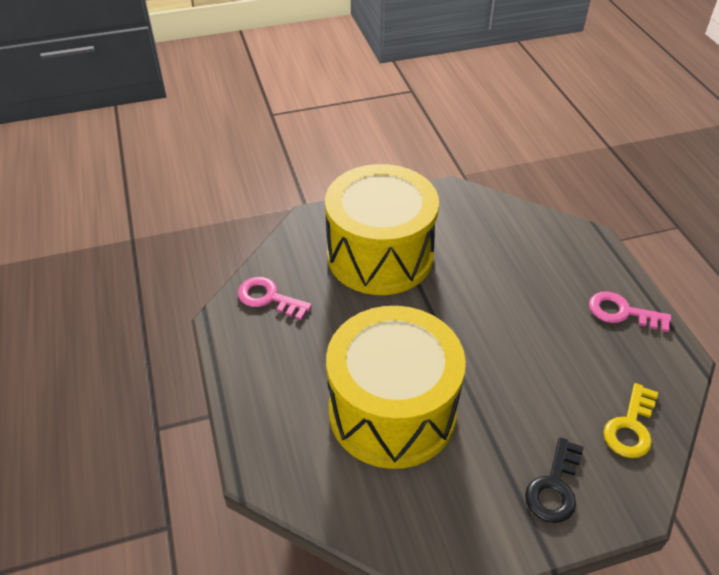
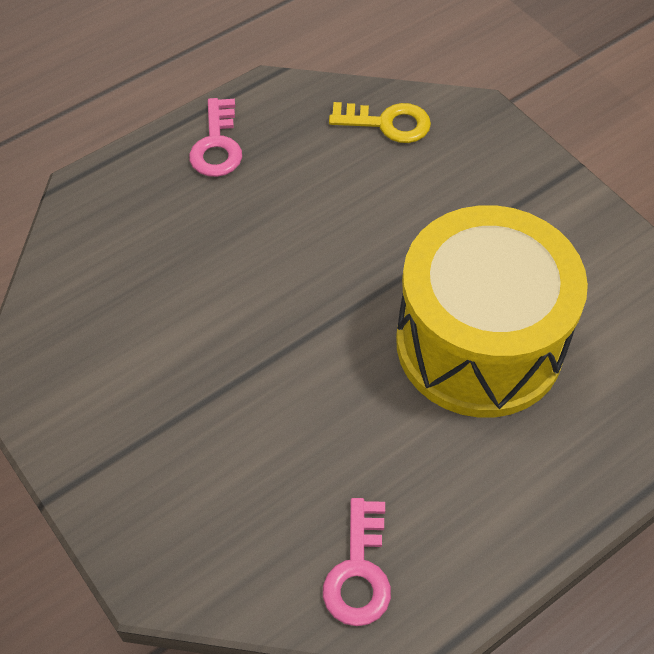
camera: 110 degrees left, 10 degrees up
(380, 255) = (207, 441): yellow drum -> none
(554, 487) = (495, 175): black key -> none

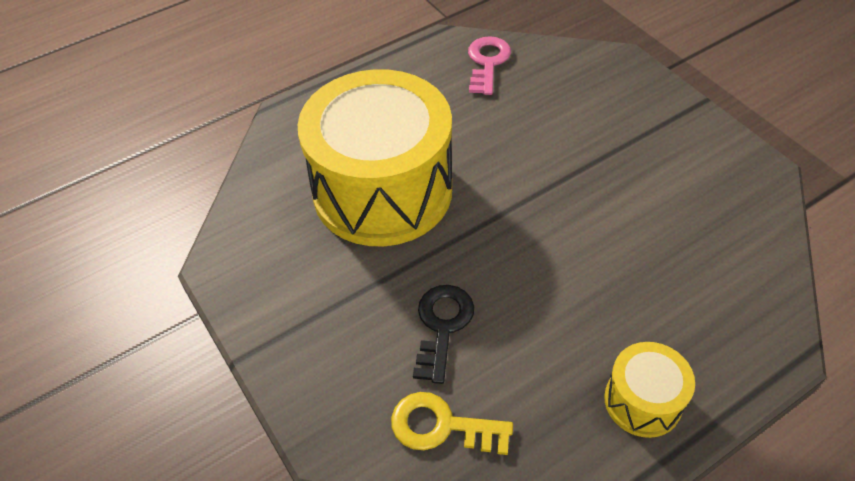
camera: 175 degrees left, 5 degrees down
(217, 145) = (642, 401): pink key -> yellow drum
(394, 198) = (442, 326): none -> black key

